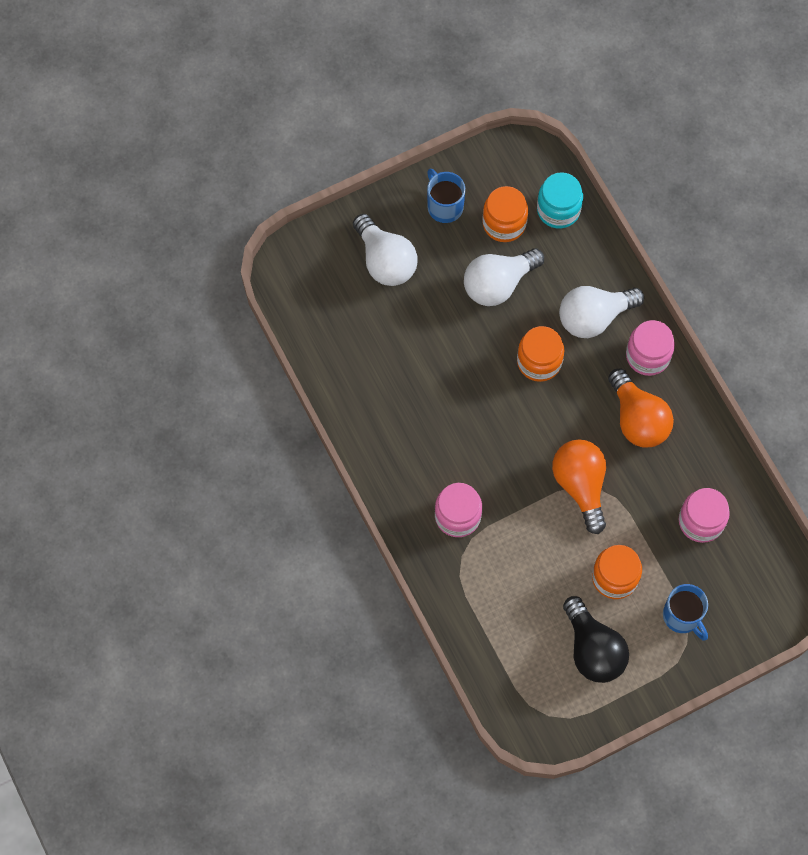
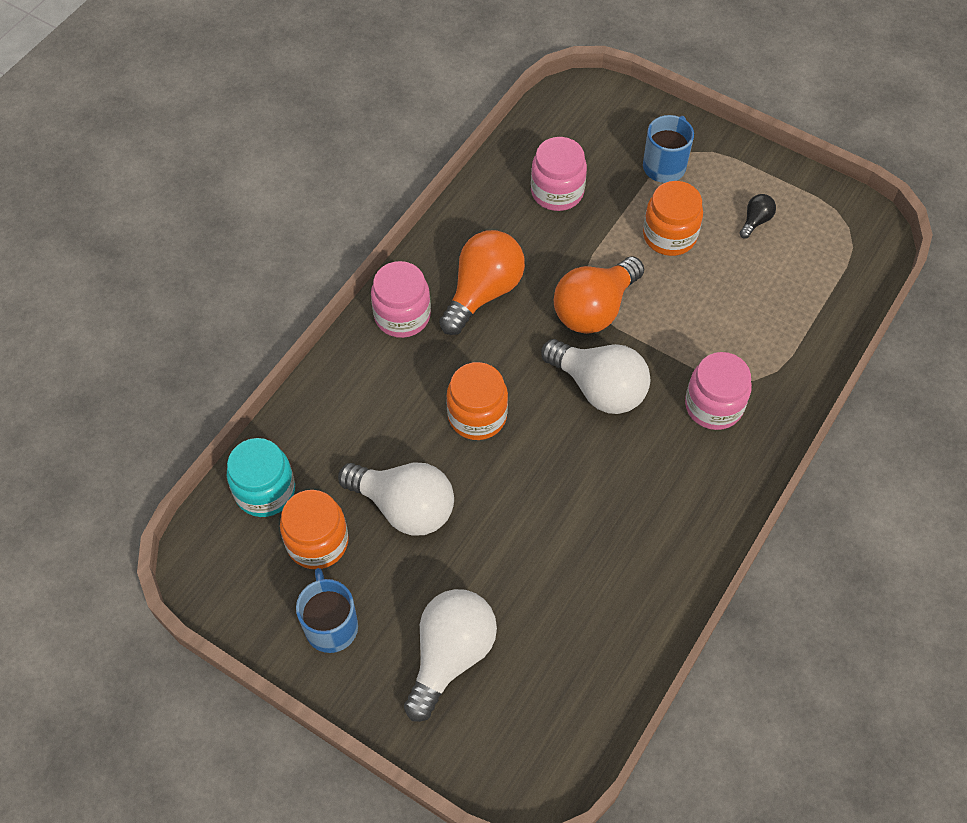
camera: 120 degrees left, 10 degrees down
(444, 206) = (331, 625): blue mug -> blue mug turned 135 degrees clockwise
(593, 649) = (755, 221): black light bulb -> black light bulb, size x0.45
(594, 317) = (387, 387): white light bulb -> white light bulb (599, 388)

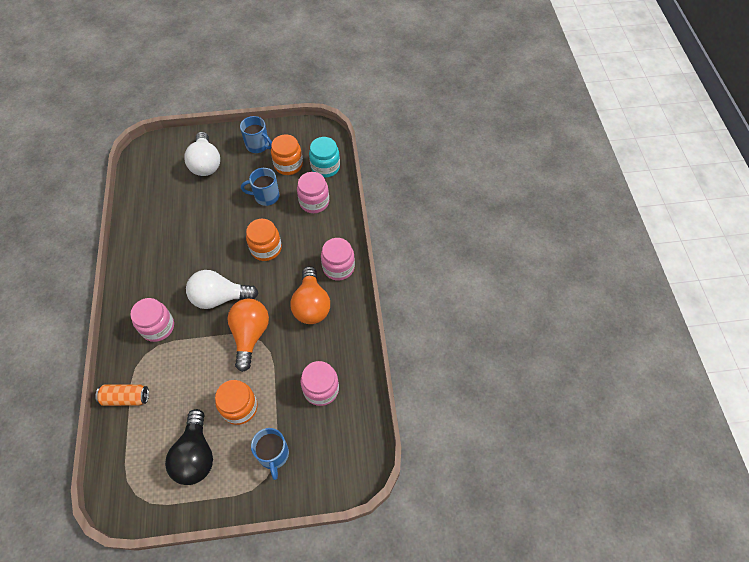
camera: 140 degrees right, 0 degrees up
(341, 440) = (314, 202): none -> pink jar
(404, 507) = (266, 196): white light bulb -> blue mug
(755, 221) = (196, 455): black light bulb -> black light bulb, size x2.22
(808, 339) = (126, 398): none -> orange can

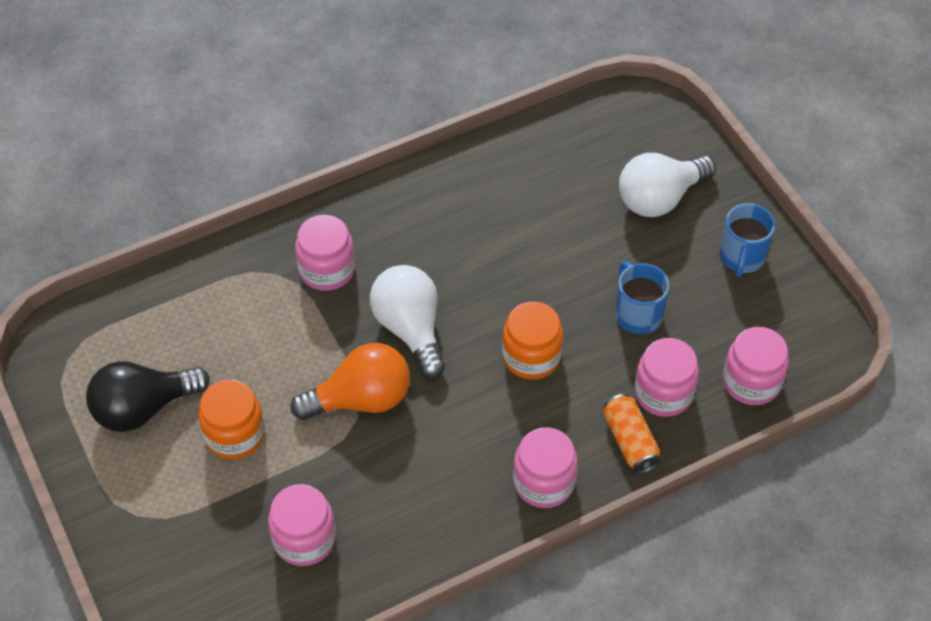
camera: 70 degrees right, 5 degrees down
(126, 398) = (201, 282): orange can -> orange can (630, 441)
(273, 455) = (175, 512): blue mug -> none
(288, 165) = (724, 321): orange jar -> none
(311, 305) = (452, 467): orange light bulb -> none
(325, 167) = (751, 382): turquoise jar -> pink jar

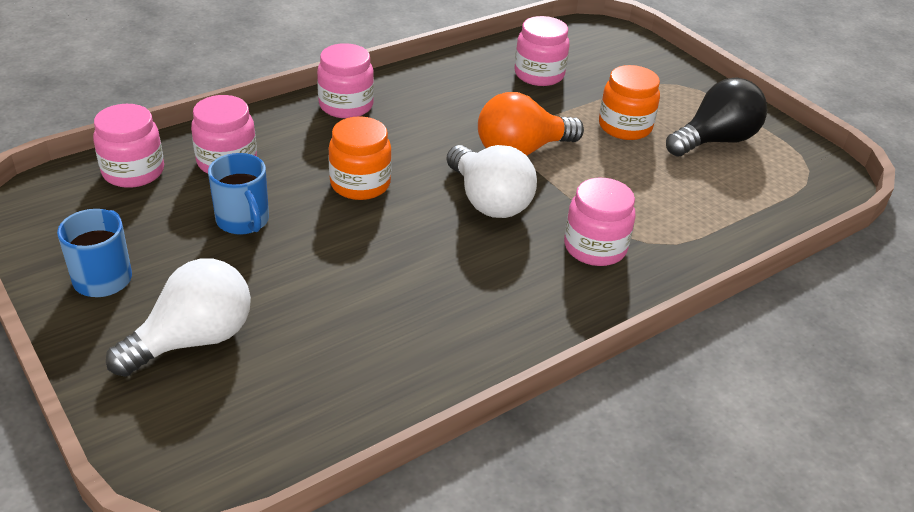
camera: 170 degrees right, 15 degrees down
(630, 441) = (265, 130): orange can -> none

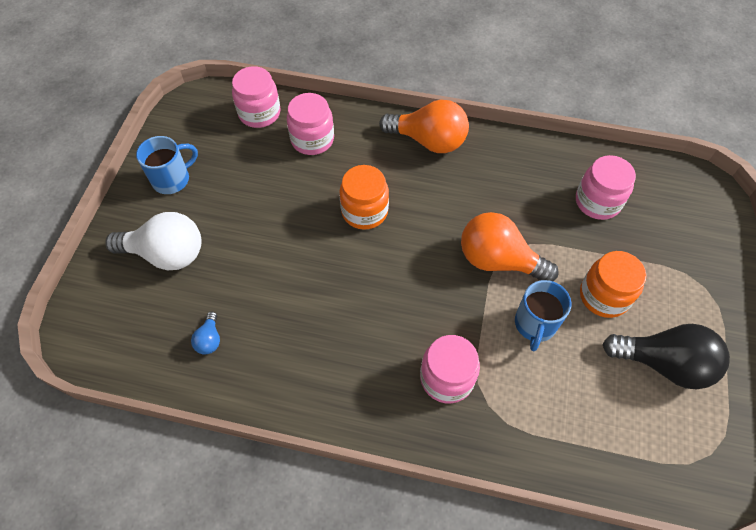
camera: 50 degrees right, 20 degrees up
(243, 221) = (273, 191): blue mug -> blue mug (535, 324)
(346, 105) = (428, 141): pink jar -> orange light bulb
(349, 370) = (209, 339): none -> blue light bulb
(488, 201) = (425, 285): white light bulb -> none

